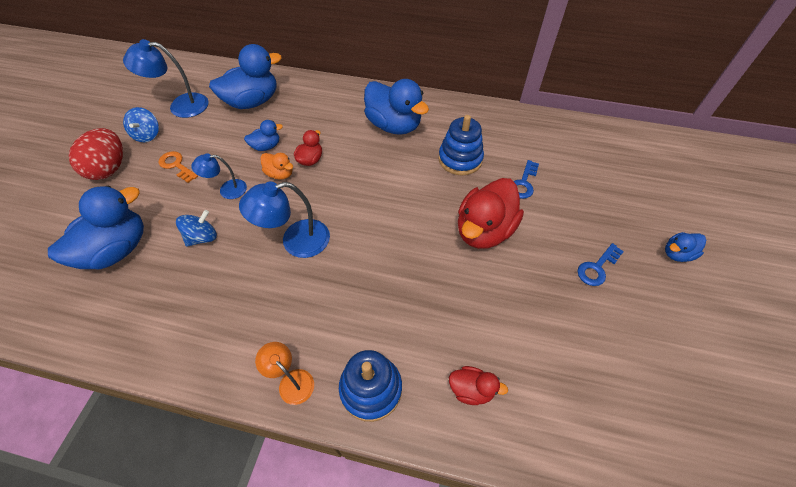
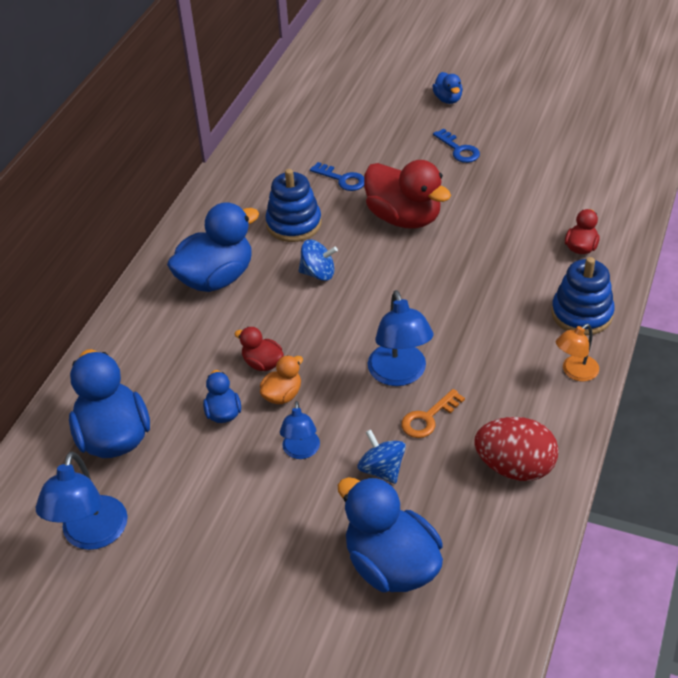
camera: 80 degrees left, 10 degrees down
(109, 168) = (224, 612): red egg -> red egg (515, 467)
(147, 135) = (155, 572): blue spinning top -> blue spinning top (318, 273)
(176, 165) = (238, 519): orange key -> orange key (428, 418)

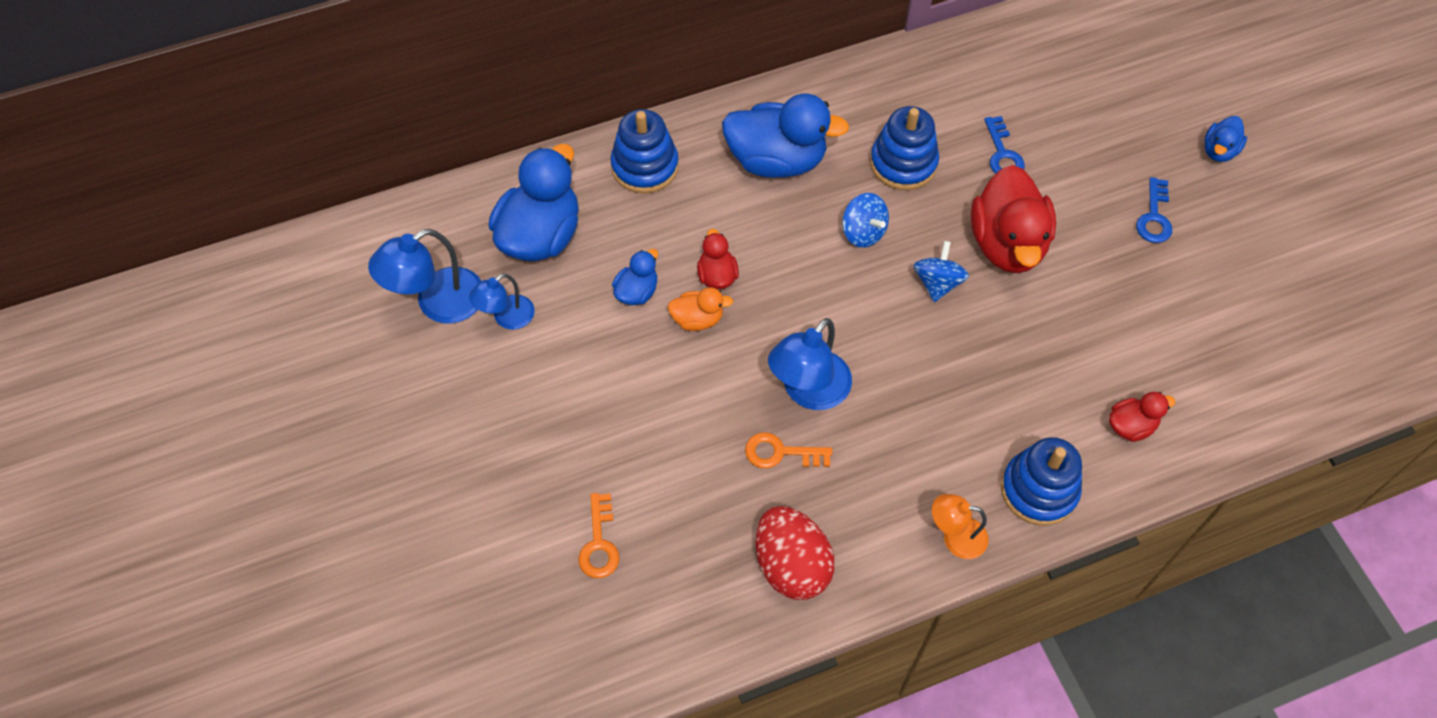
camera: 45 degrees right, 15 degrees up
(134, 345) = (645, 166): none -> blue stacking toy
(301, 451) = (652, 382): blue lamp -> blue lamp (507, 318)
(382, 469) = (690, 459): blue spinning top -> blue spinning top (937, 283)
(391, 565) = (599, 543): blue duck -> orange key

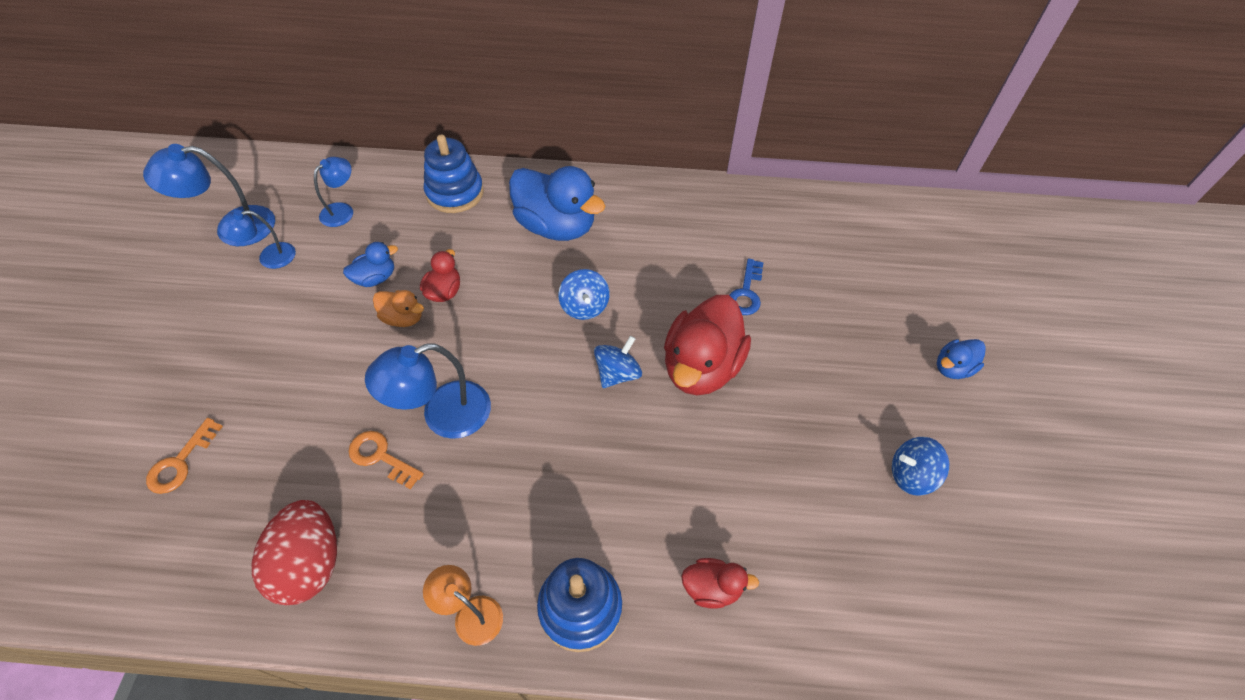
camera: 25 degrees right, 5 degrees down
(540, 235) = (342, 210): blue duck -> blue lamp
(903, 163) = (656, 267): blue stacking toy -> none
(1154, 217) = (854, 400): blue key -> none
(1233, 262) = (911, 475): none -> blue spinning top

